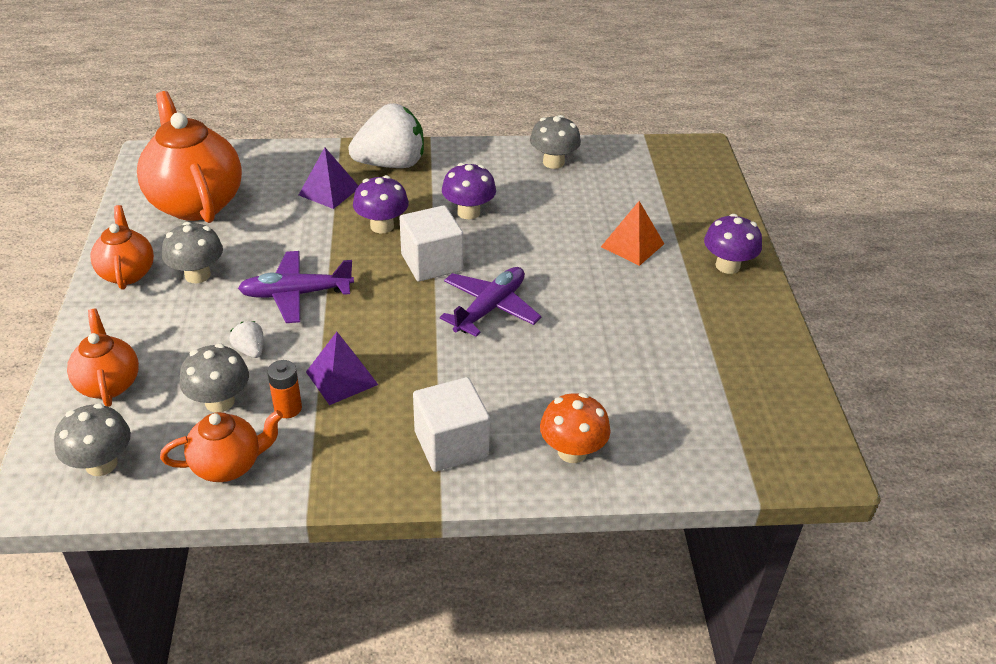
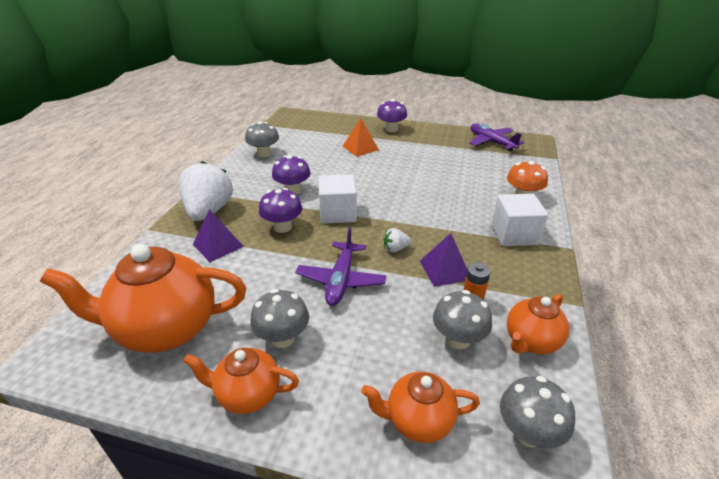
camera: 70 degrees left, 5 degrees down
(228, 465) = (531, 341): orange teapot -> orange teapot turned 135 degrees counterclockwise
(250, 350) = (400, 314): white strawberry -> white strawberry (395, 249)
(490, 308) = (395, 200): purple plane -> purple plane (491, 142)

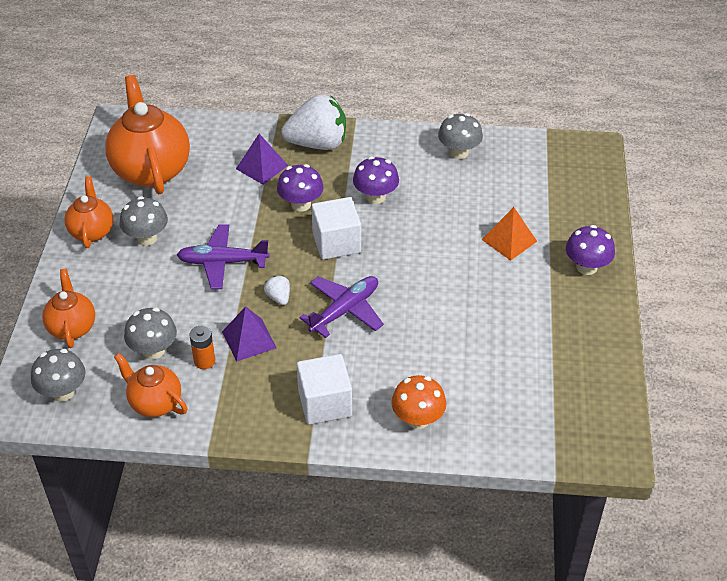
camera: 80 degrees right, 10 degrees up
(491, 142) = (585, 392): purple plane -> purple plane (345, 310)

